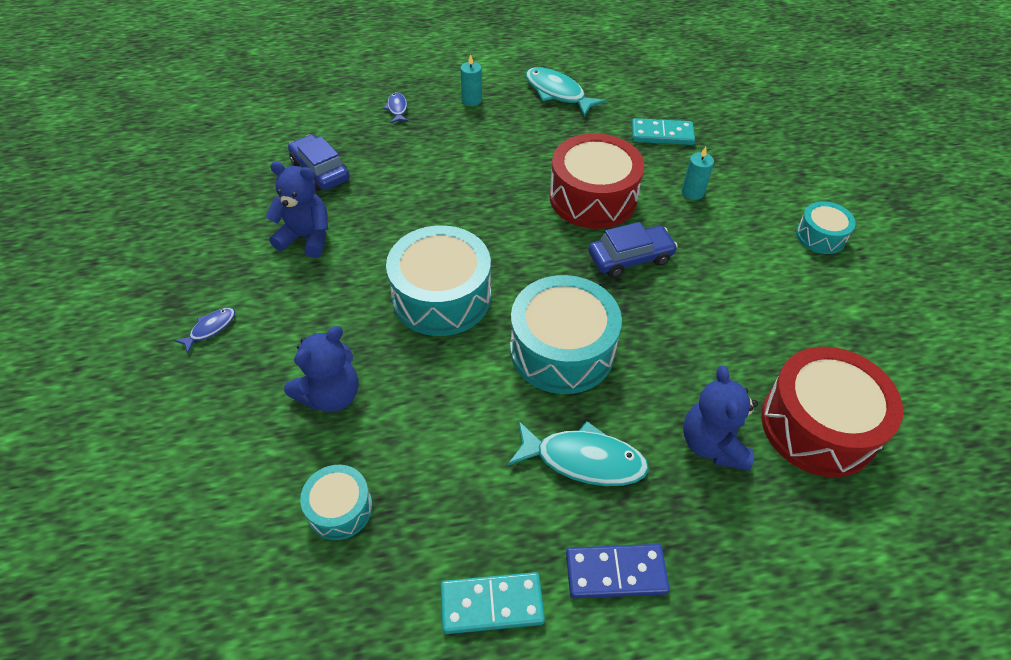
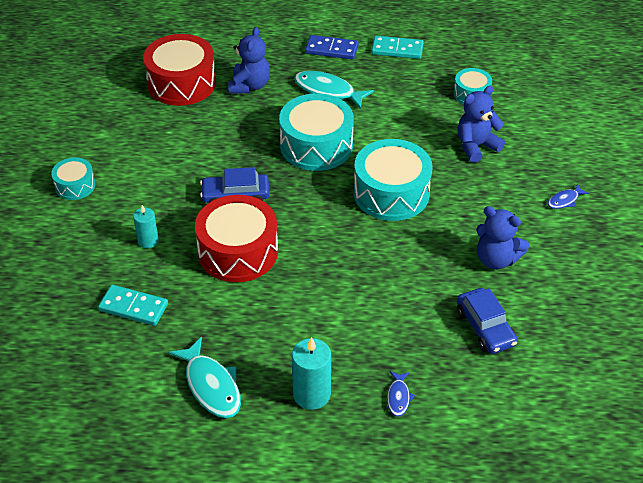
camera: 165 degrees left, 5 degrees down
(471, 100) = (311, 394): turquoise candle -> turquoise candle, size x1.60

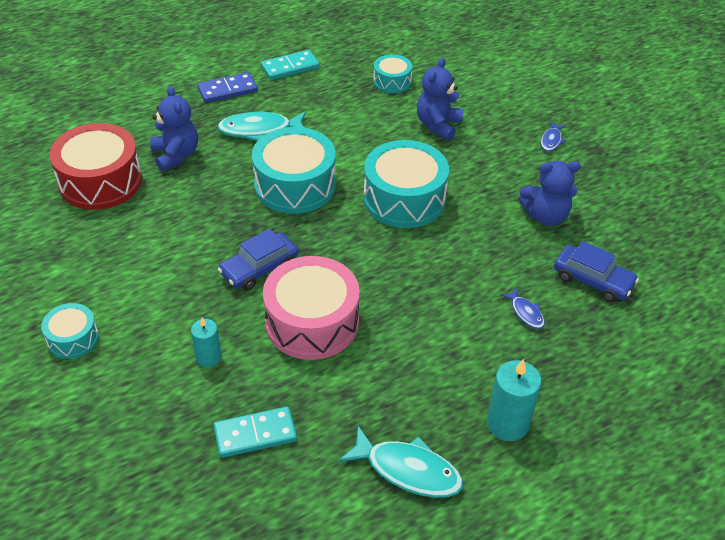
camera: 35 degrees left, 0 degrees up
(238, 252) = (312, 322): red drum -> pink drum
(398, 397) = (583, 382): blue fish -> blue fish (525, 313)

